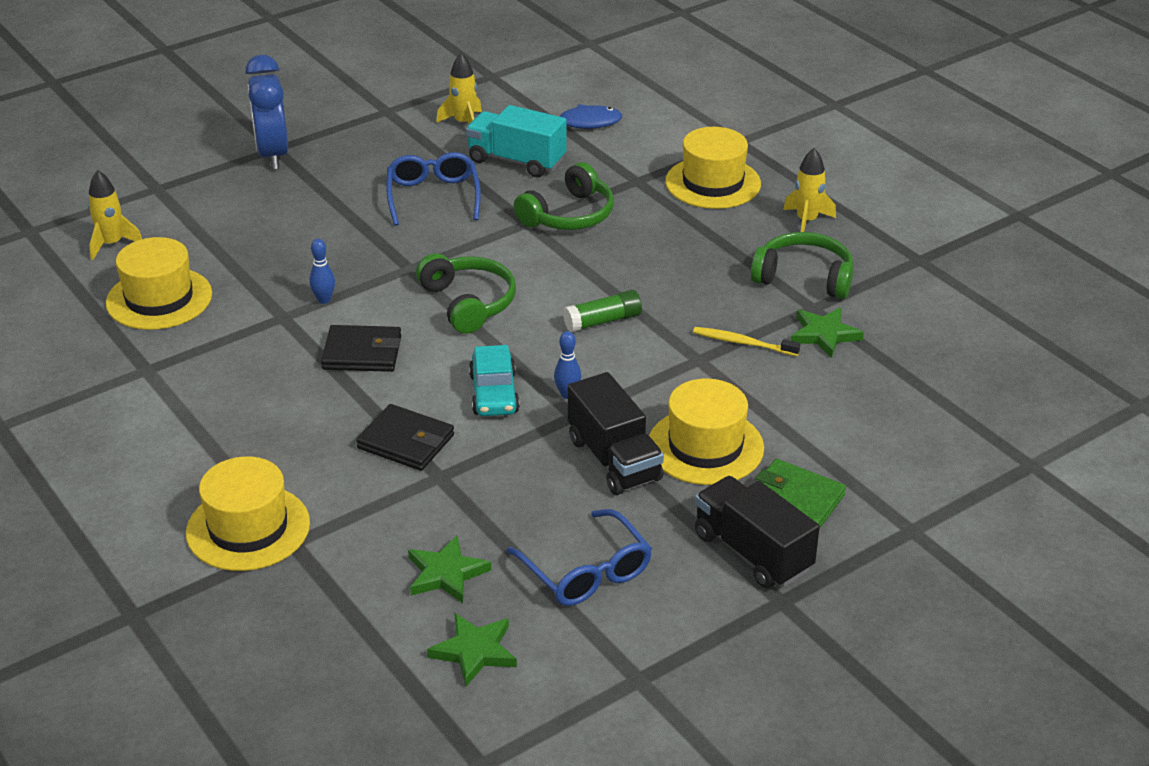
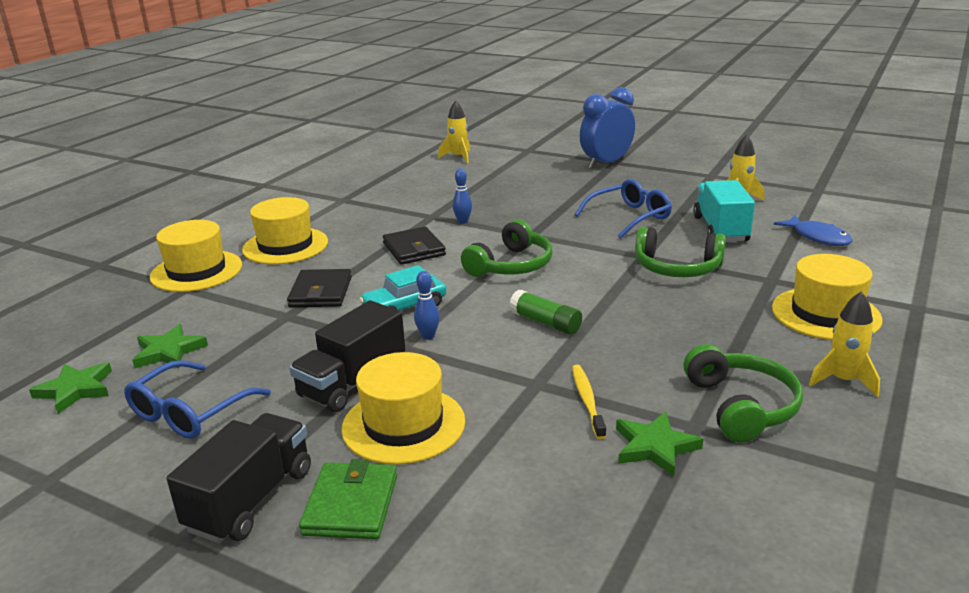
camera: 65 degrees right, 10 degrees down
(159, 299) = (416, 182): yellow hat -> yellow hat (285, 246)

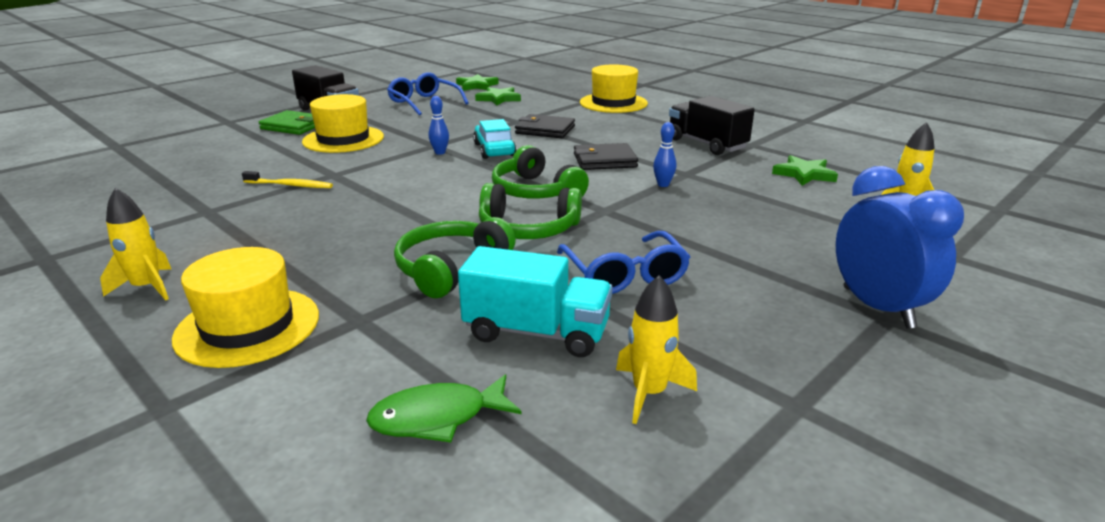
camera: 105 degrees right, 0 degrees up
(285, 246) = (644, 124): yellow hat -> none
(352, 382) = (406, 132): black truck -> black truck (706, 144)
(545, 322) = (412, 189): green glue stick -> none
(655, 447) = (211, 195): green star -> green star (804, 174)
(741, 406) = (197, 233): green headphones -> green headphones (528, 229)
(818, 237) = (437, 418): blue fish -> green fish

